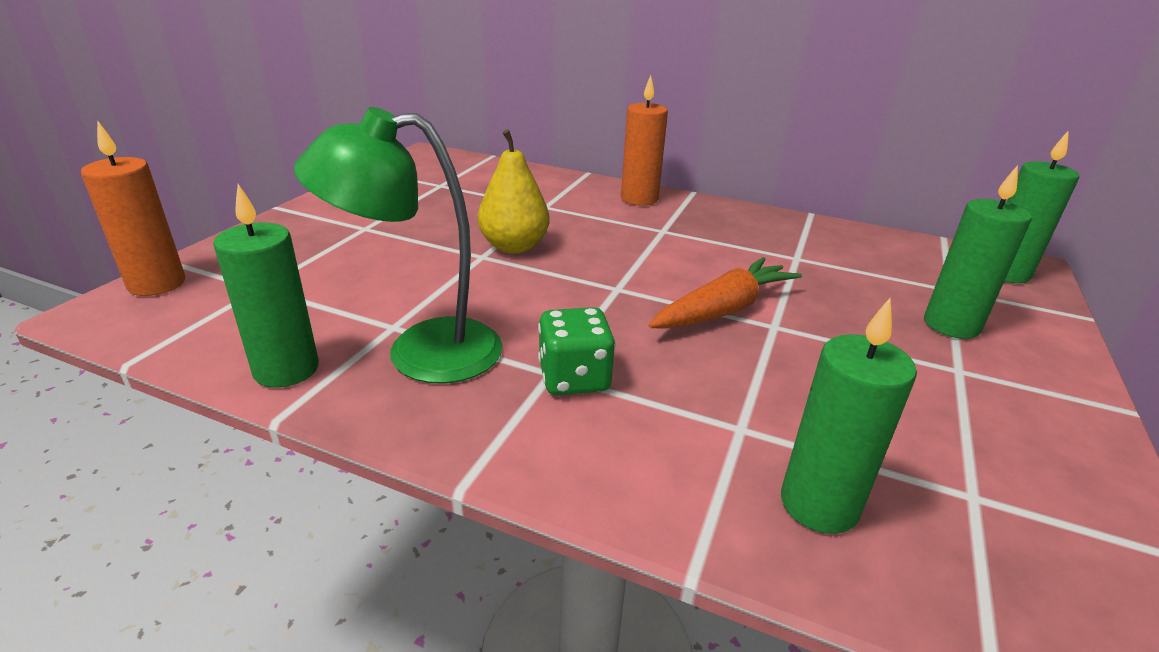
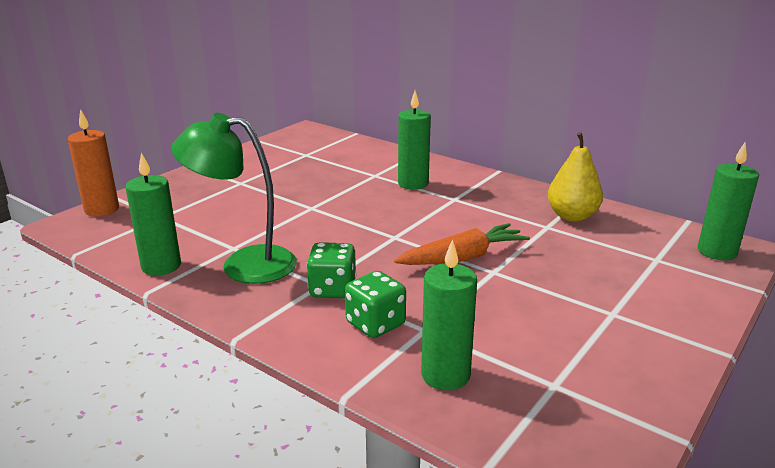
camera: 15 degrees right, 5 degrees down
(514, 247) = (337, 203): yellow pear -> yellow pear (572, 216)
(639, 199) = (451, 174): orange candle -> none
(667, 429) = (375, 324): none -> green dice
(951, 325) = (633, 284): green candle -> green candle (413, 184)

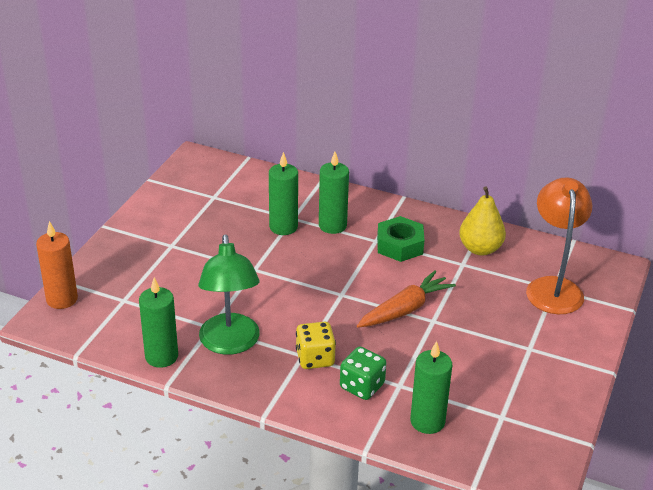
camera: 15 degrees left, 10 degrees up
(244, 264) = (230, 344): green lamp -> green lamp turned 90 degrees counterclockwise
(332, 289) = (315, 358): green dice -> yellow dice
(479, 205) = (399, 245): none -> green nut
(656, 258) = (553, 287): none -> orange lamp
(717, 252) = (598, 273): green candle -> green candle (283, 227)

